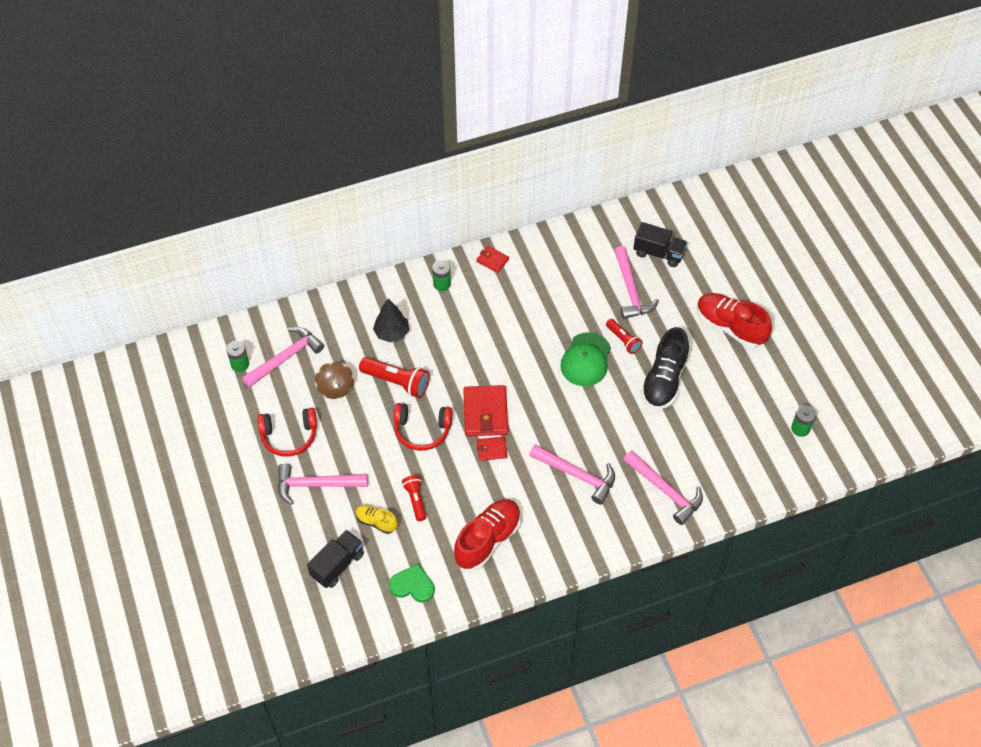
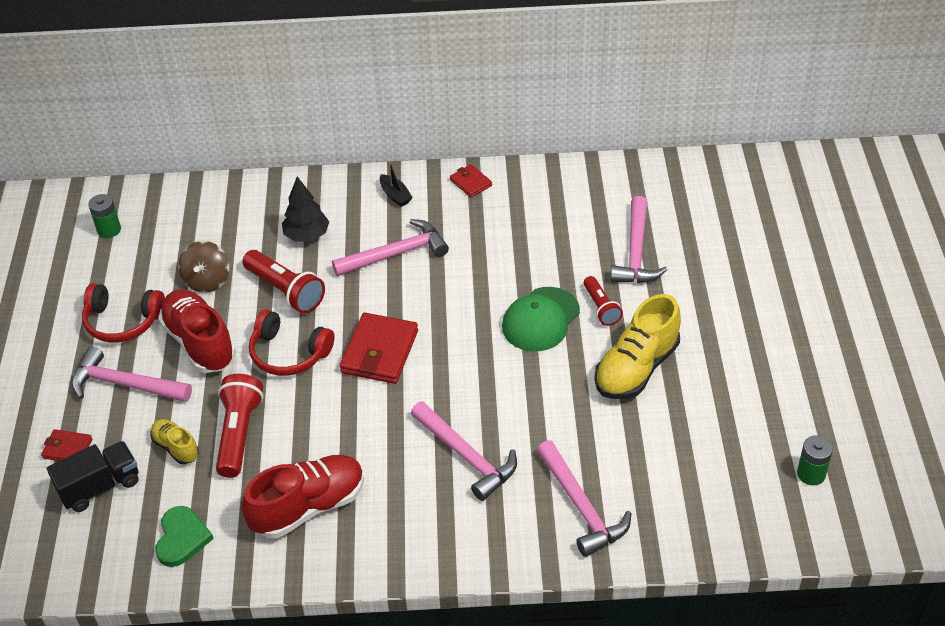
camera: 20 degrees right, 10 degrees down
(285, 358) = (166, 234): pink hammer -> pink hammer (396, 254)
(413, 585) = (182, 538): green heart -> green heart turned 60 degrees clockwise
(415, 500) = (239, 434): red flashlight -> red flashlight, size x1.63
(442, 284) = (395, 195): green battery -> black boat
(491, 450) = (367, 397): red wallet -> red wallet (67, 448)
(658, 253) = (691, 218): black truck -> none
(664, 381) = (636, 368): black shoe -> yellow shoe
(730, 327) = (756, 324): red shoe -> red shoe (200, 343)

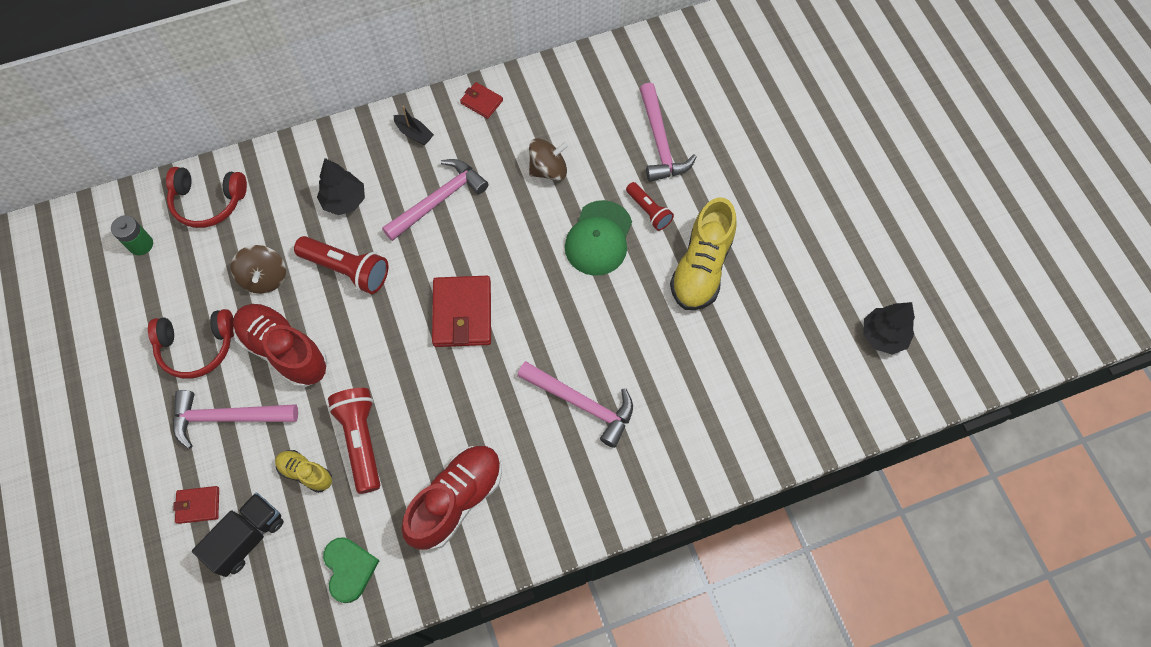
camera: 20 degrees left, 20 degrees up
(289, 353) = (376, 338): red headphones -> red headphones (208, 202)
(513, 251) = (548, 170): none -> brown spinning top
(581, 507) = (701, 426): pink hammer -> none
(811, 474) = (883, 336): green battery -> black tree

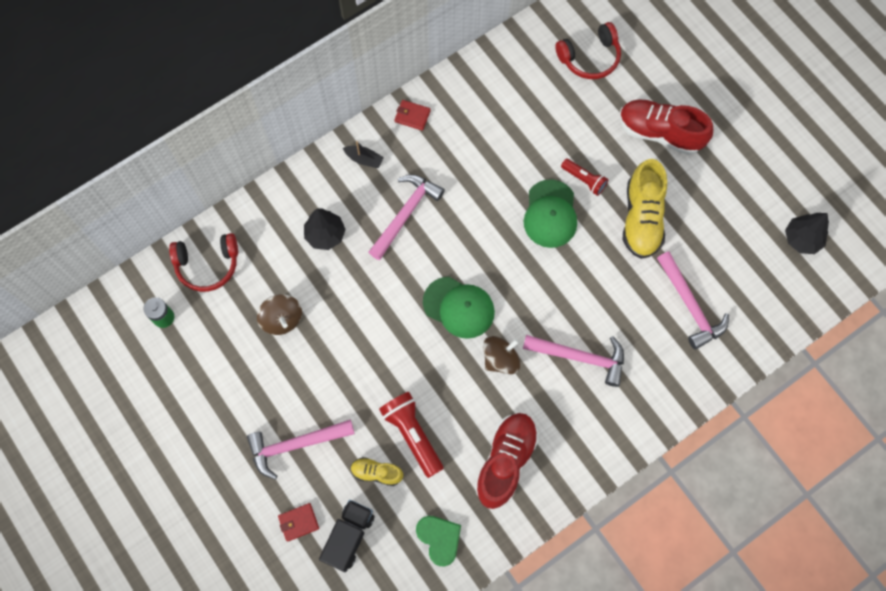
camera: 15 degrees left, 5 degrees up
(197, 347) = (247, 393): red headphones -> red headphones (589, 57)
(284, 351) = (322, 377): red shoe -> red shoe (660, 133)
(347, 270) = (349, 294): red flashlight -> none
(462, 313) = (459, 307): red wallet -> green cap
(548, 170) = (489, 164): brown spinning top -> brown spinning top (500, 359)
(660, 142) = (575, 116): pink hammer -> pink hammer (690, 305)

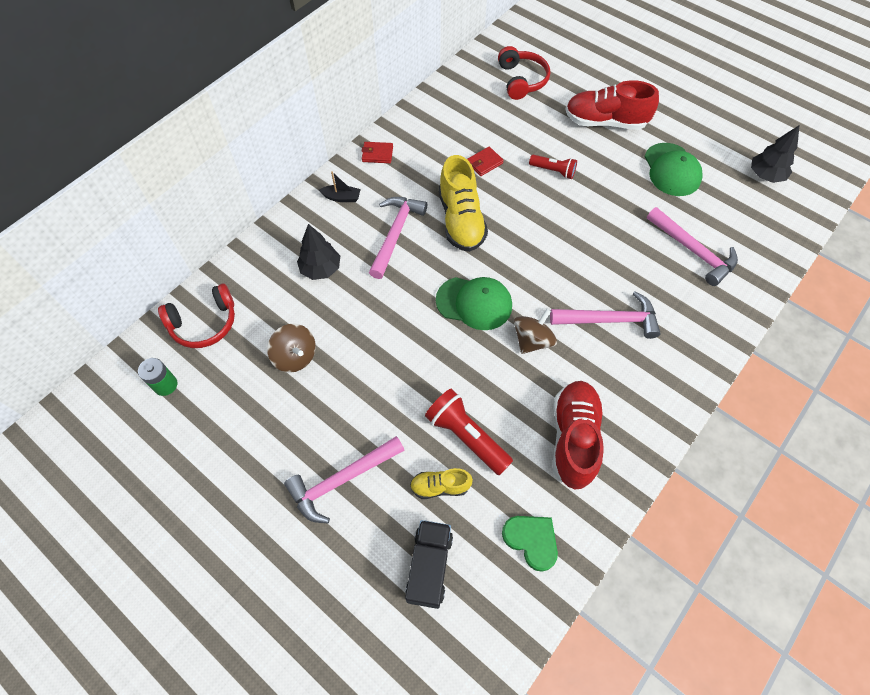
camera: 15 degrees left, 10 degrees down
(298, 522) = (367, 566): red wallet -> red wallet (484, 163)
(550, 214) = (533, 204): green cap -> green cap (672, 170)
(589, 57) = (521, 80): red headphones -> red headphones turned 60 degrees counterclockwise
(642, 218) = (618, 190): yellow shoe -> yellow shoe (461, 220)

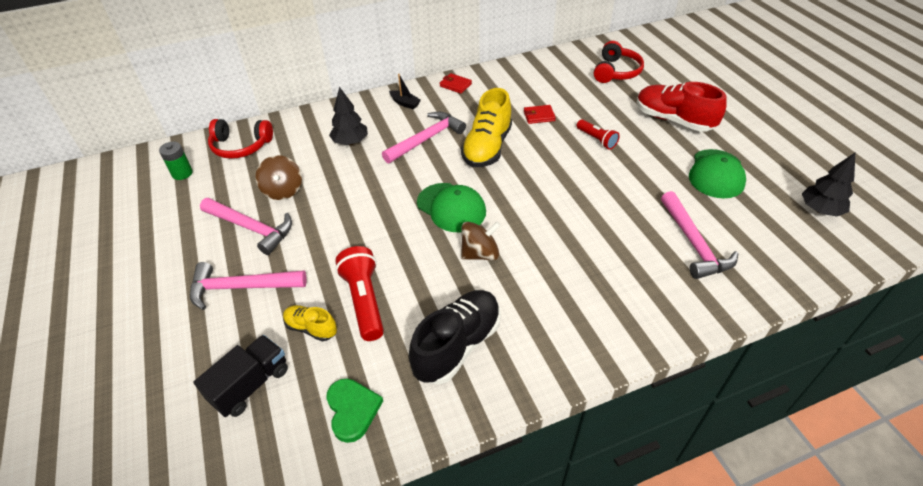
camera: 30 degrees right, 15 degrees down
(573, 438) = (457, 345): red shoe -> black shoe
(609, 320) = (565, 266): pink hammer -> pink hammer (251, 228)

